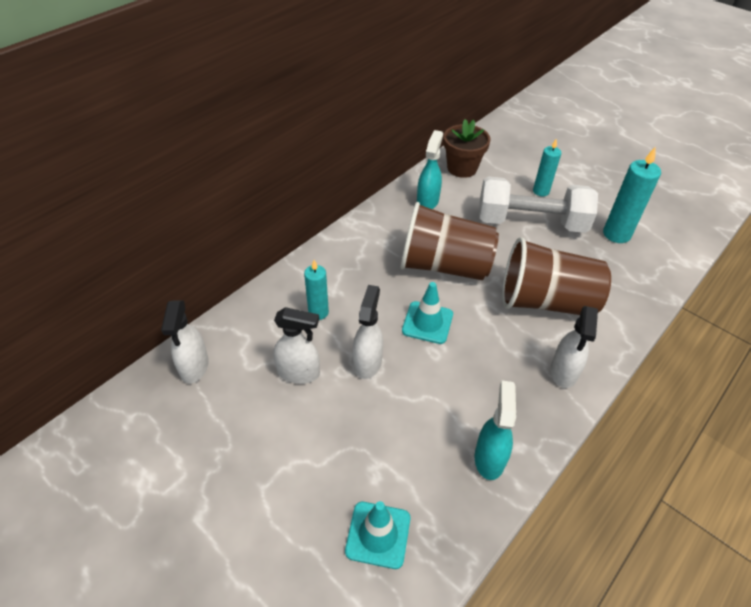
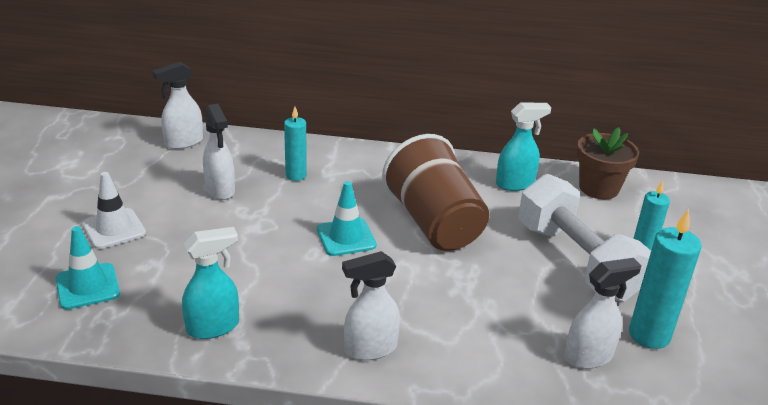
camera: 55 degrees right, 15 degrees down
(300, 480) = (114, 229): none -> white traffic cone
(367, 362) = (264, 220): white spray bottle -> white spray bottle (589, 356)
(546, 301) = (462, 307): brown cup -> none

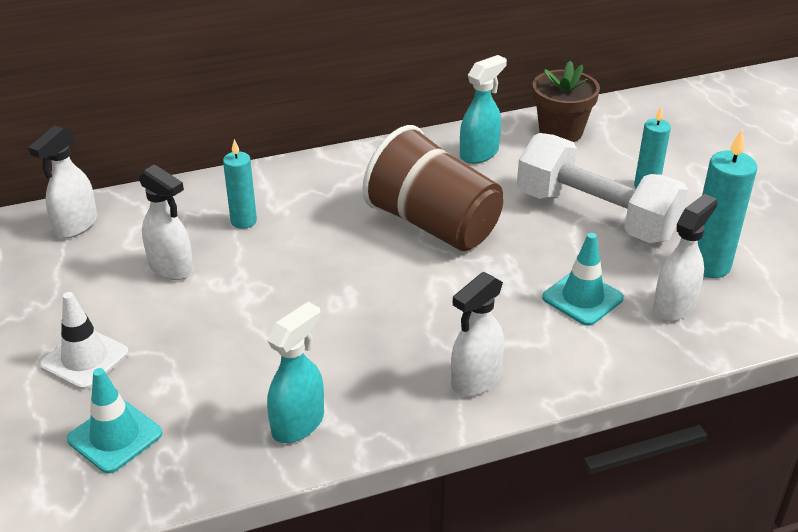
camera: 25 degrees left, 5 degrees up
(346, 237) = (356, 272): turquoise traffic cone -> turquoise traffic cone (582, 298)

